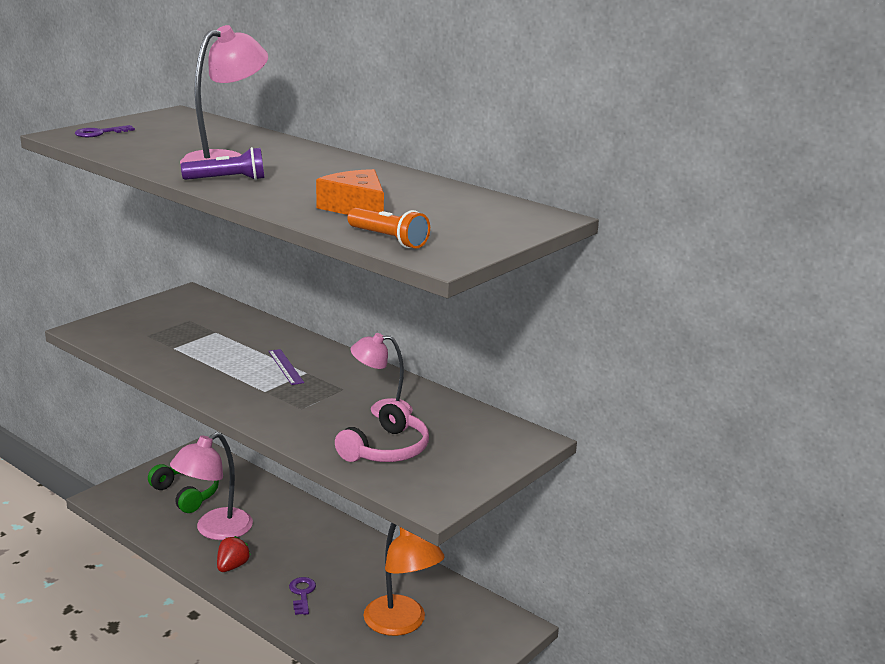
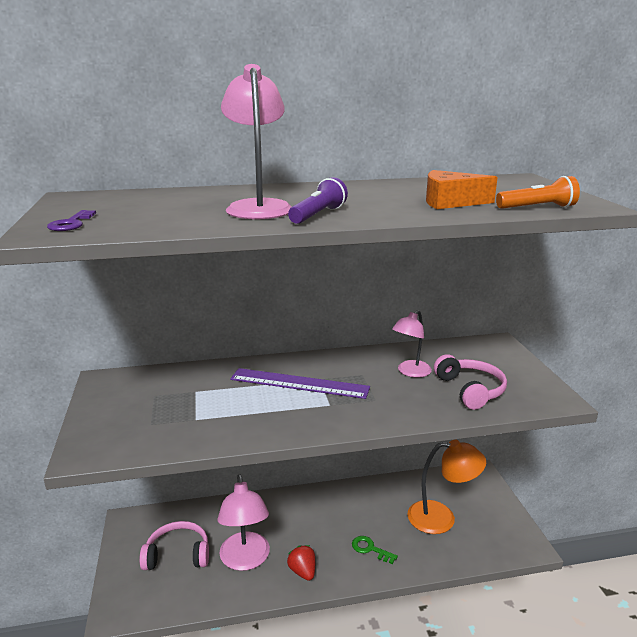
camera: 50 degrees left, 0 degrees up
(186, 494) = (178, 554): green headphones -> pink headphones
(286, 366) = (299, 383): purple ruler -> purple ruler, size x1.96
(302, 594) = (370, 549): purple key -> green key

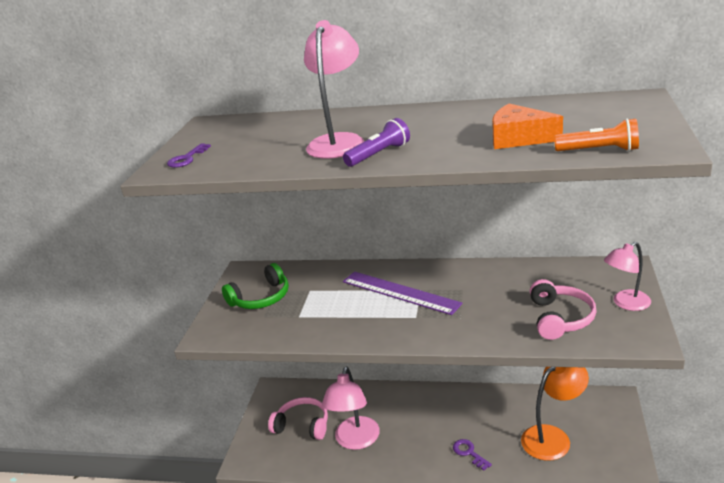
camera: 25 degrees right, 5 degrees up
(139, 405) = (261, 298): none -> green headphones
(303, 571) = (400, 460): red strawberry -> none
(370, 549) = (469, 453): green key -> purple key
(410, 372) = (511, 292): pink lamp -> pink lamp (626, 303)
(441, 518) = (553, 437): orange lamp -> orange lamp turned 60 degrees counterclockwise

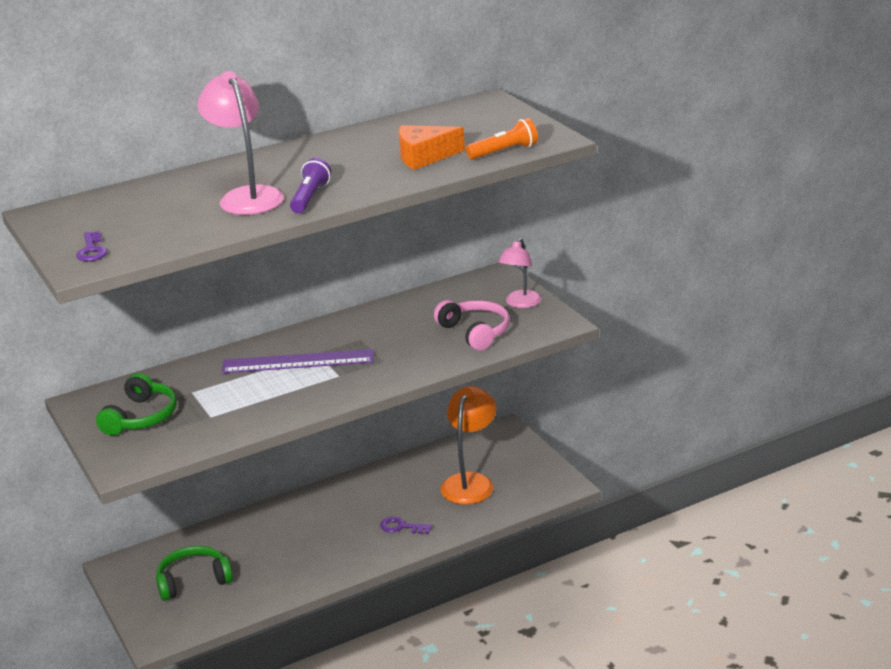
camera: 40 degrees left, 0 degrees up
(303, 425) = (193, 581): pink headphones -> green headphones
(355, 441) = (271, 567): pink lamp -> none

